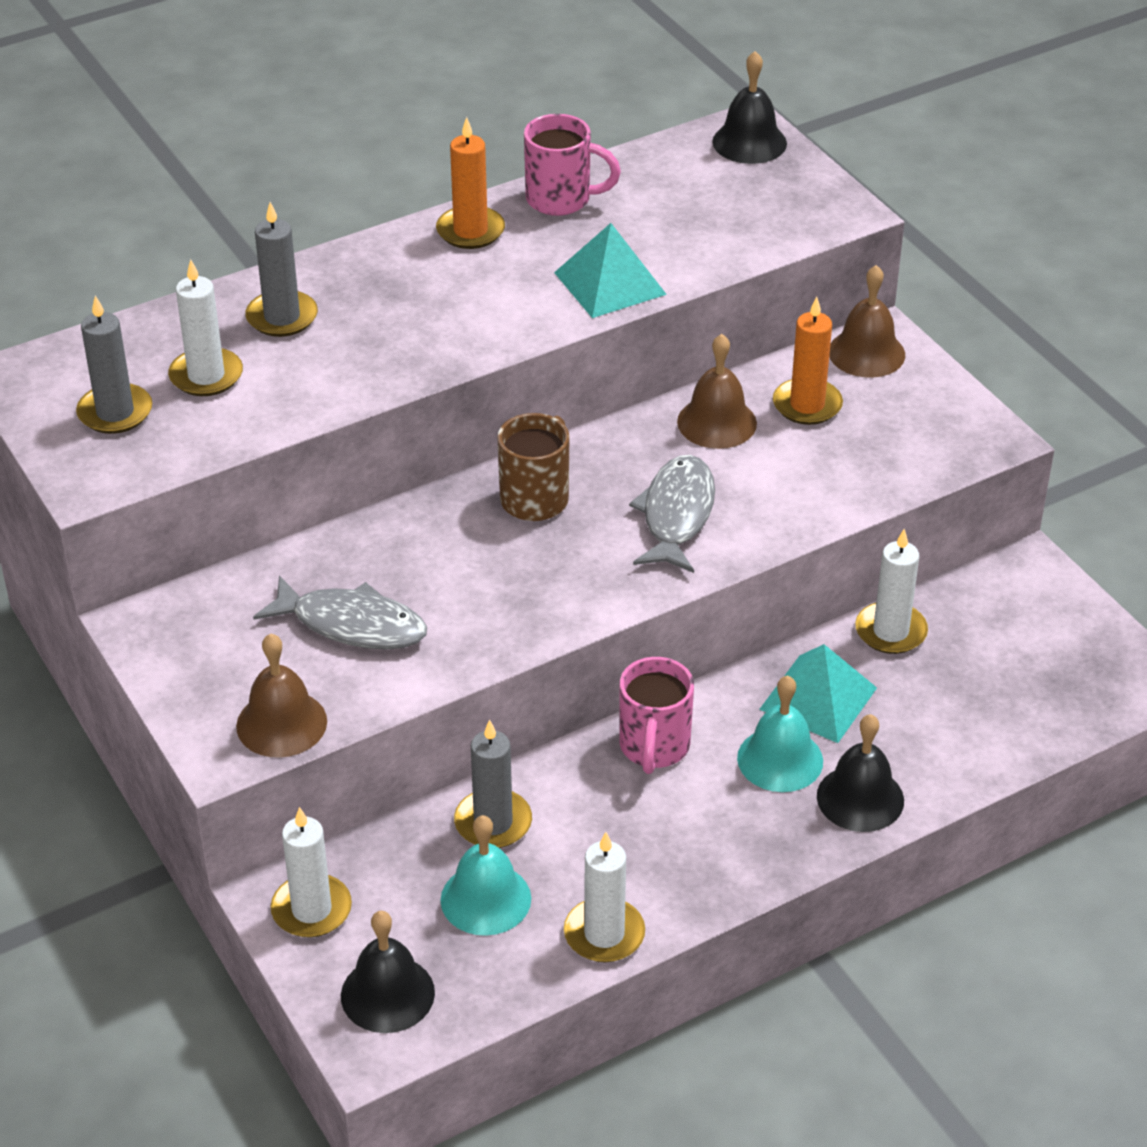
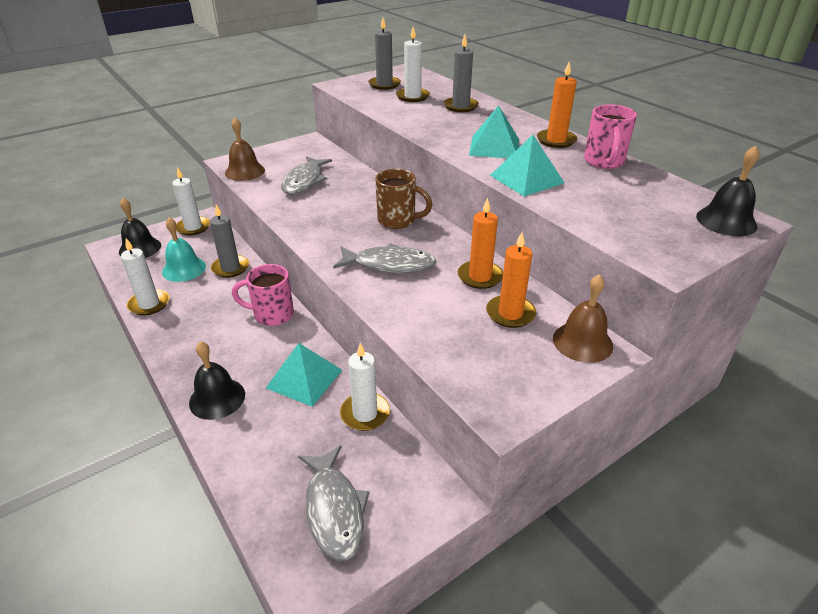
camera: 85 degrees right, 5 degrees down
(484, 299) = (494, 147): none -> turquoise pyramid
(717, 422) = (480, 277): brown bell -> orange candle
(780, 759) = (255, 363): turquoise bell -> none
(1049, 662) = (334, 509): none -> grey fish

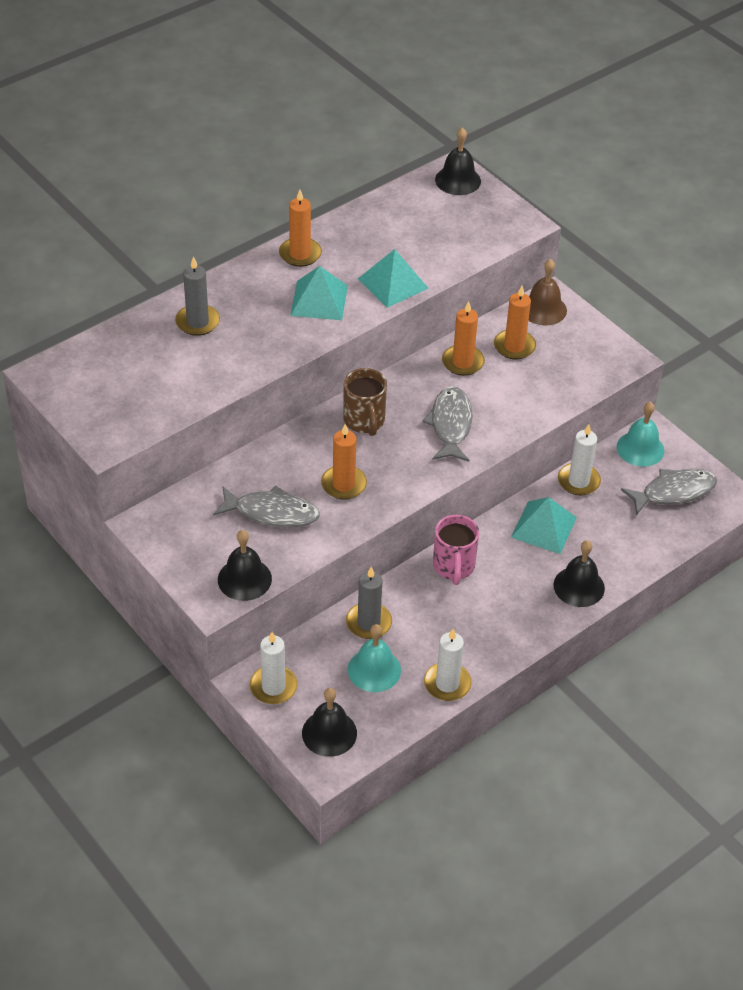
camera: 95 degrees left, 10 degrees up
(245, 171) = (244, 579): brown bell -> black bell
(325, 209) = (343, 484): none -> orange candle
(384, 84) = (110, 394): grey candle -> none
(398, 220) = (364, 421): brown mug -> brown mug turned 150 degrees clockwise
(412, 96) = (160, 365): white candle -> none
(414, 482) = (640, 448): none -> turquoise bell
(604, 162) = (351, 228): pink mug -> none

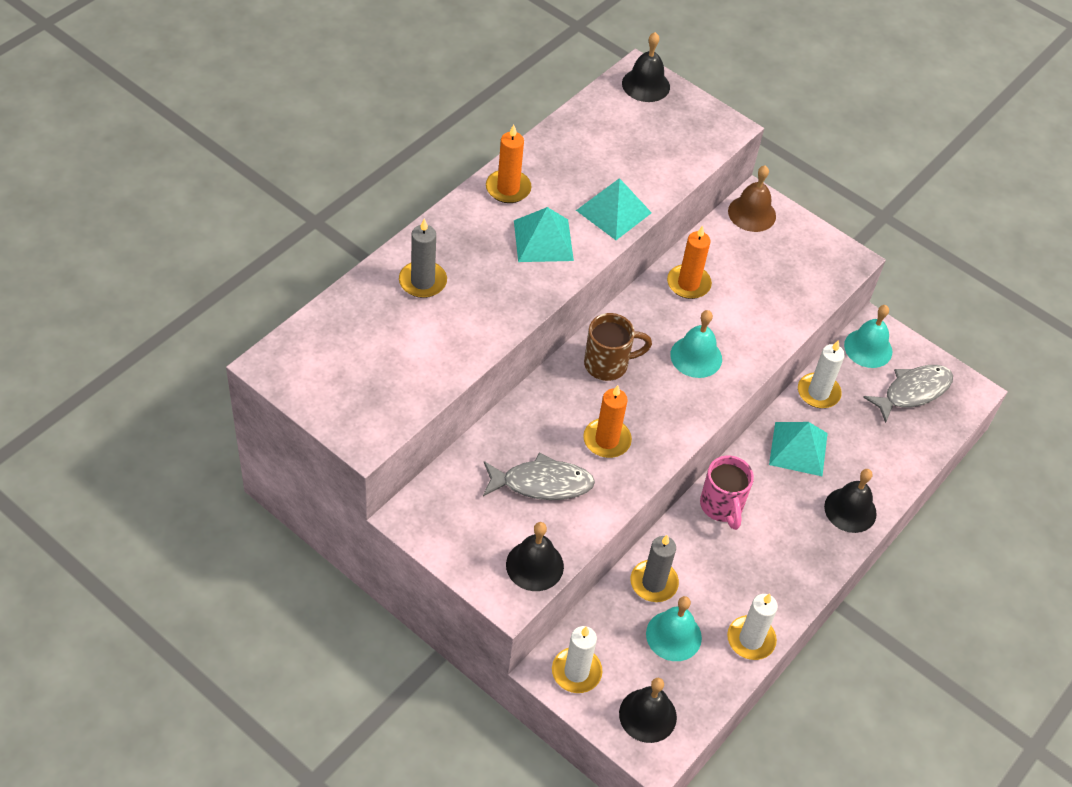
camera: 15 degrees left, 5 degrees up
(364, 421) = (608, 364): brown mug -> brown mug turned 75 degrees counterclockwise
(450, 425) = (696, 356): grey fish -> turquoise bell
(514, 346) = (735, 259): orange candle -> none

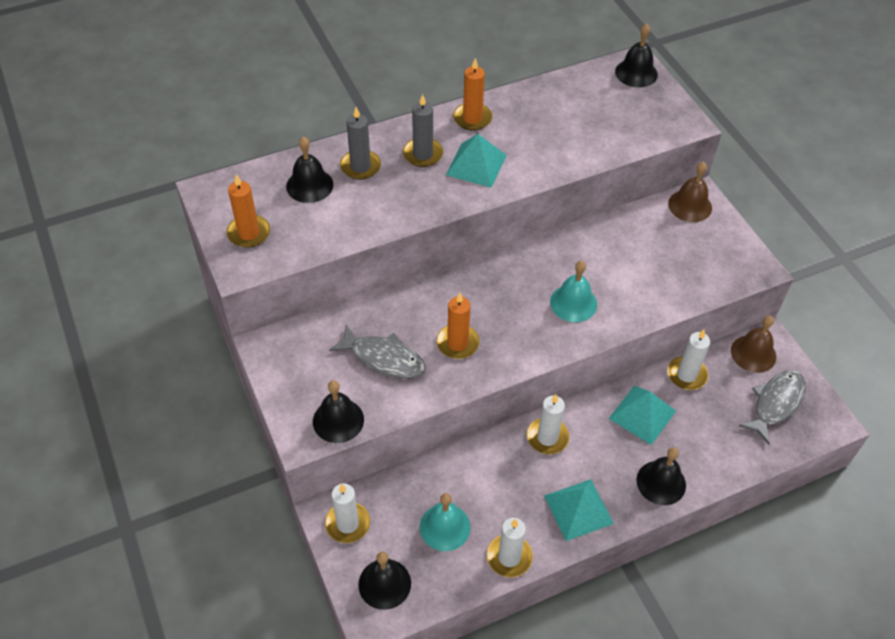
camera: 30 degrees right, 0 degrees up
(381, 320) = (309, 185): none -> black bell
(608, 364) = (495, 284): brown mug -> none
(613, 211) = (548, 160): turquoise pyramid -> turquoise pyramid (578, 509)
(653, 583) = (453, 477): grey candle -> grey candle (423, 154)
(688, 284) = (601, 244): orange candle -> orange candle (249, 233)
(722, 506) = (547, 437): pink mug -> white candle
(868, 348) = (753, 353): turquoise bell -> brown bell
(913, 392) = (775, 404): grey fish -> grey fish turned 45 degrees counterclockwise

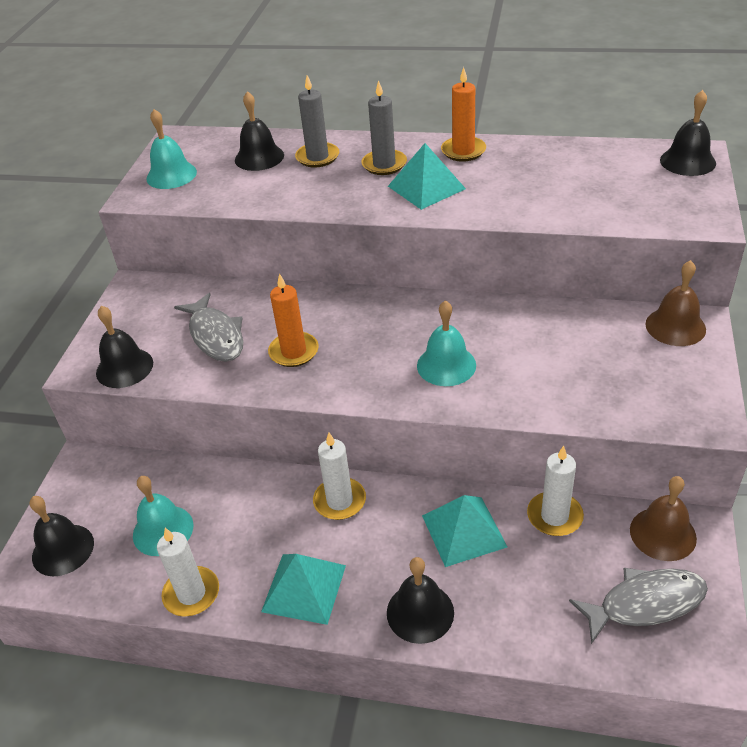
camera: 40 degrees right, 10 degrees down
(249, 233) = (171, 175): orange candle -> turquoise bell
(347, 524) = (88, 480): white candle -> none

